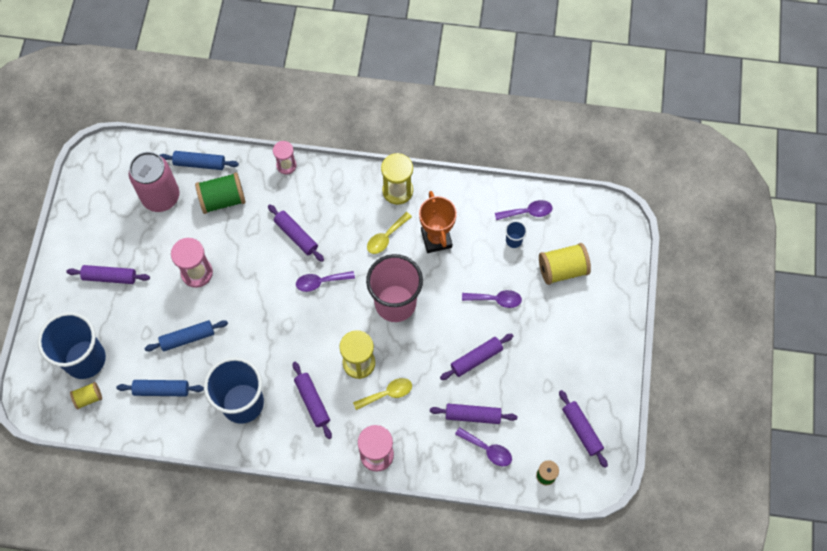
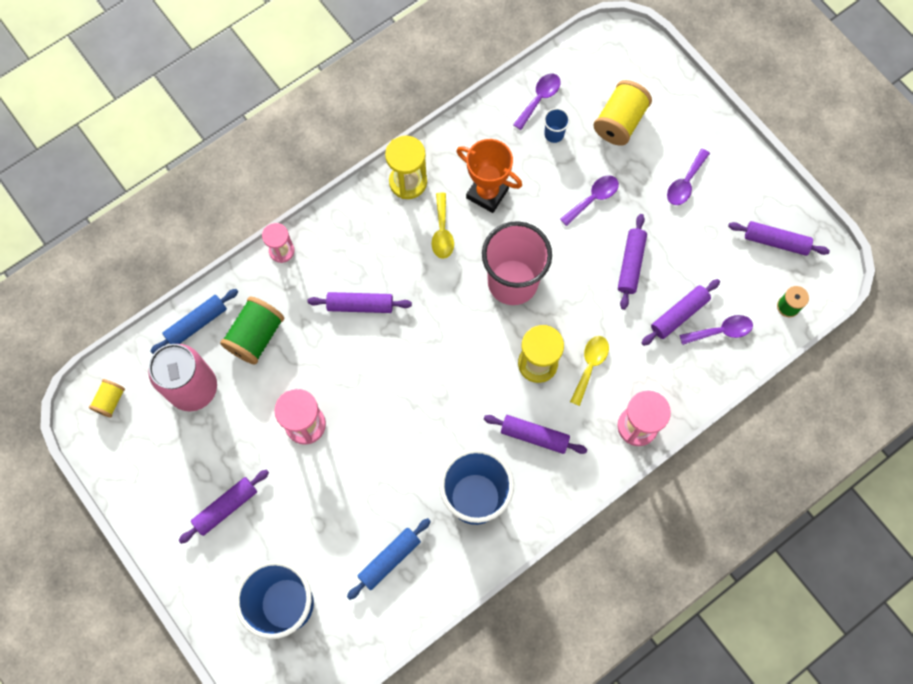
camera: 45 degrees left, 5 degrees up
(88, 398) = (329, 634): yellow spool -> yellow spool (110, 401)
(187, 338) = (361, 490): blue rolling pin -> none
(320, 282) = (427, 325): purple spoon -> purple spoon (685, 183)

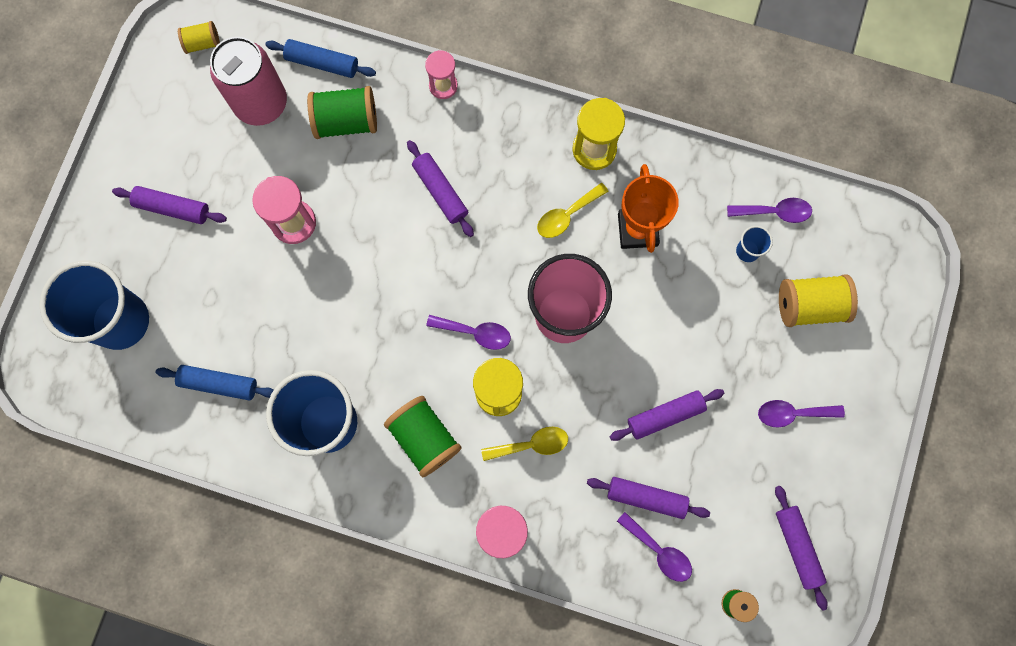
camera: 55 degrees right, 5 degrees up
(534, 436) = (424, 438): purple rolling pin -> green spool
(593, 198) = (707, 334): purple spoon -> purple spoon (475, 333)

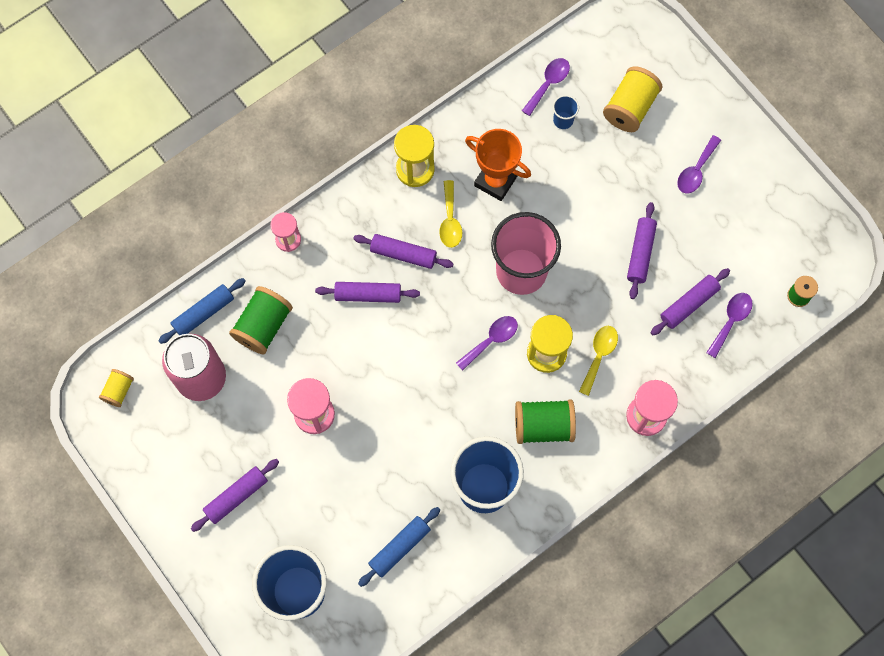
camera: 55 degrees left, 5 degrees down
(659, 551) = (731, 321): purple spoon -> purple spoon turned 45 degrees counterclockwise
(797, 547) = (787, 230): purple rolling pin -> purple rolling pin (403, 254)

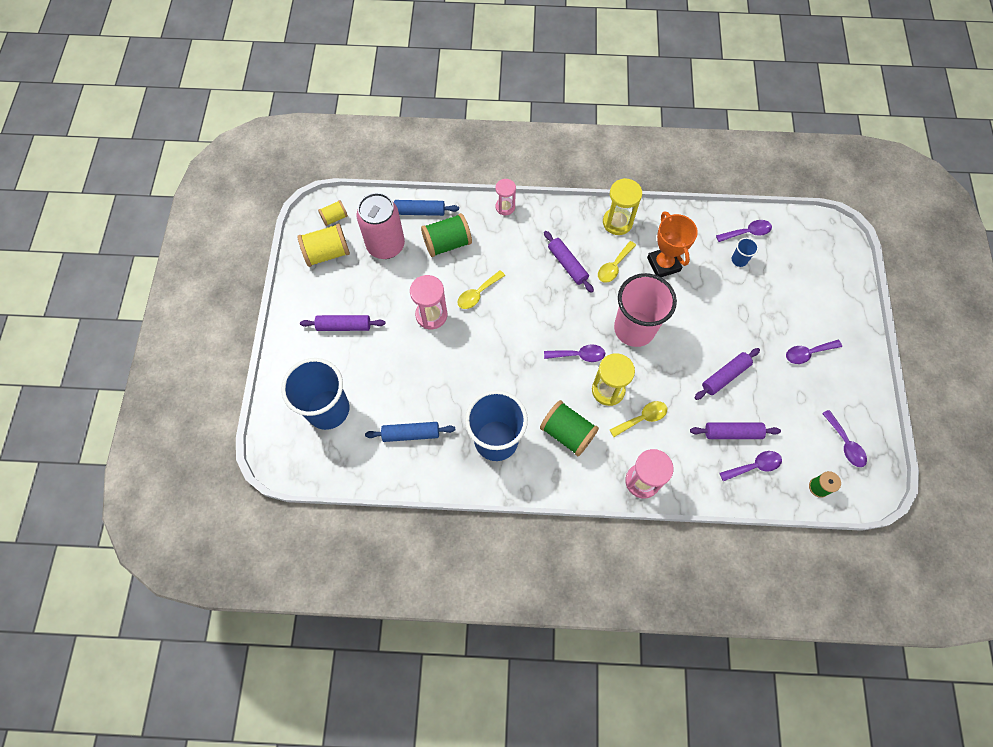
camera: 40 degrees right, 5 degrees down
(341, 355) = (477, 294): none -> yellow spoon
(368, 295) = (525, 272): purple rolling pin -> none
(630, 108) = (792, 283): yellow spool -> yellow spool (327, 253)
(791, 235) = (845, 444): none -> purple spoon

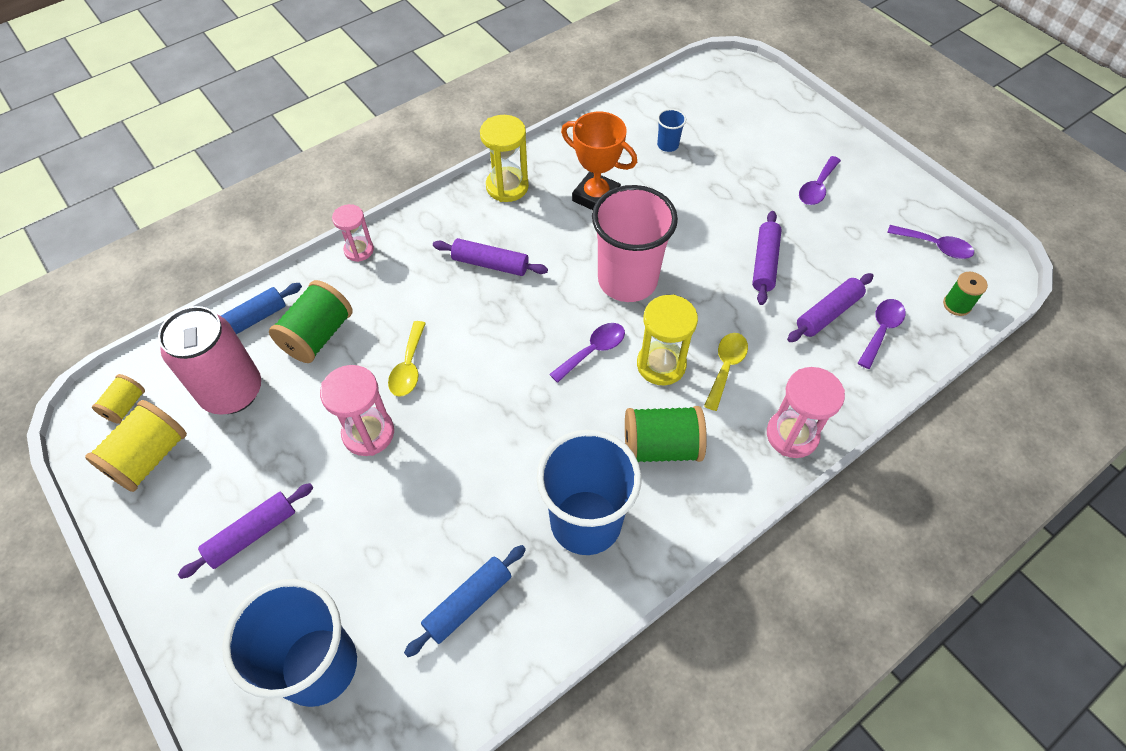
camera: 40 degrees left, 10 degrees down
(614, 266) = (545, 232): yellow spoon -> none
(747, 232) = (650, 116): purple spoon -> none

